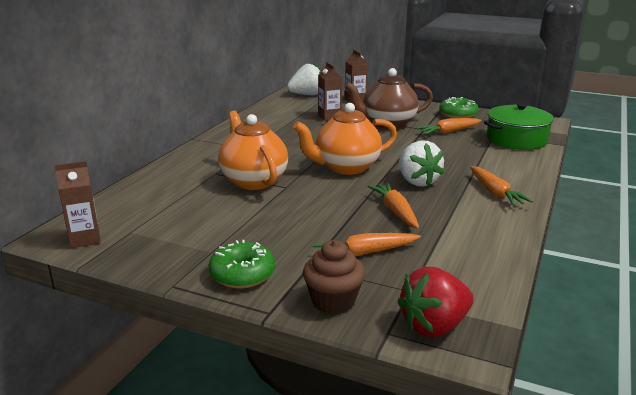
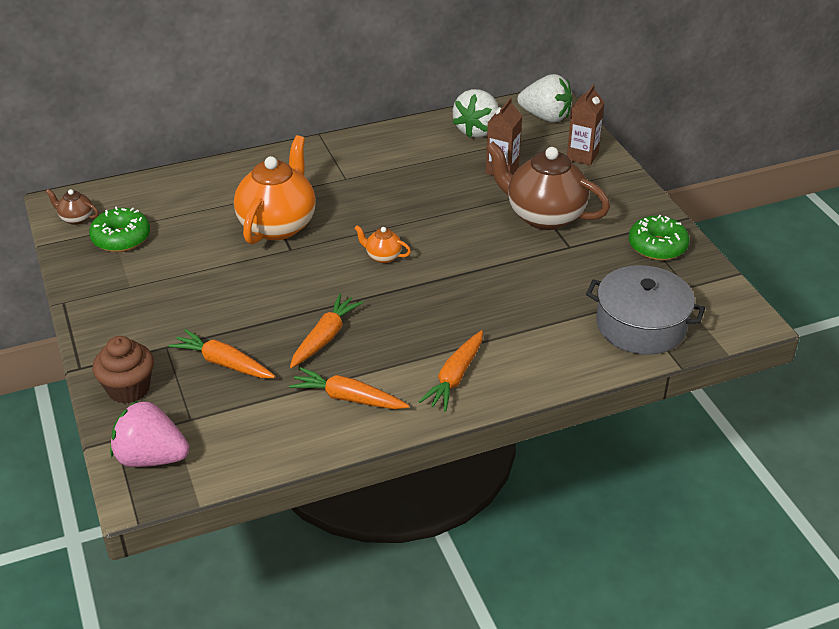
camera: 45 degrees right, 15 degrees up
(85, 239) = (76, 218): brown carton -> brown teapot
(242, 274) = (115, 323): green donut -> green donut (121, 238)
(346, 167) = (383, 256): orange teapot -> orange teapot, size x0.43
(417, 181) = (412, 316): white strawberry -> white strawberry (477, 130)
(434, 326) = (151, 457): red strawberry -> pink strawberry
(449, 132) = (587, 268): orange carrot -> orange carrot (348, 398)
(516, 139) = (641, 325): green pot -> grey pot

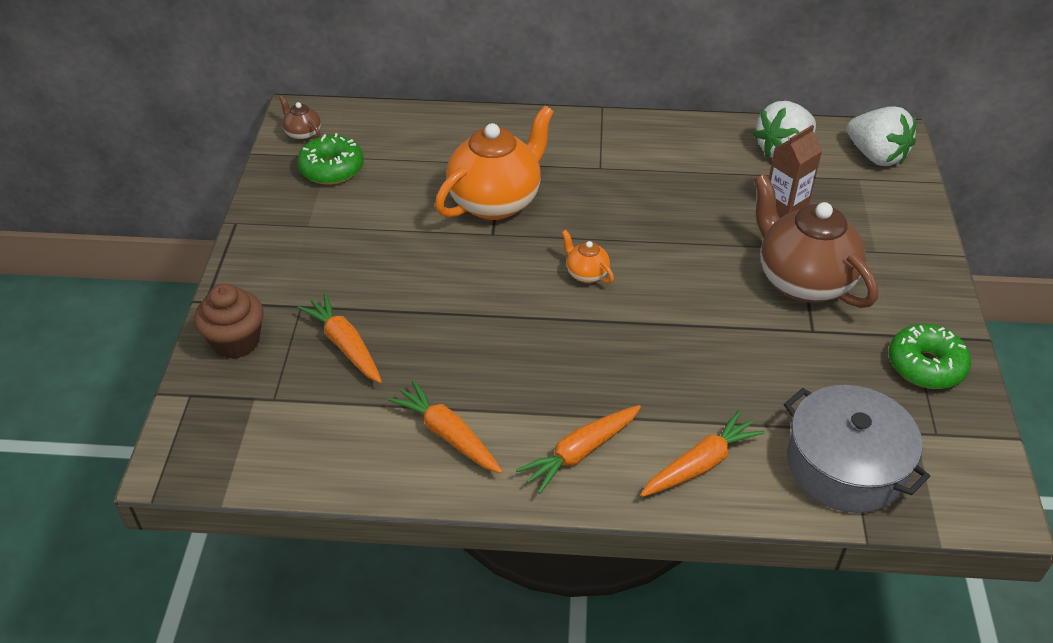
camera: 25 degrees right, 5 degrees up
(151, 457) = (209, 429): pink strawberry -> none
(325, 337) = (466, 352): orange carrot -> orange carrot (700, 464)
(582, 156) = (894, 218): brown carton -> none

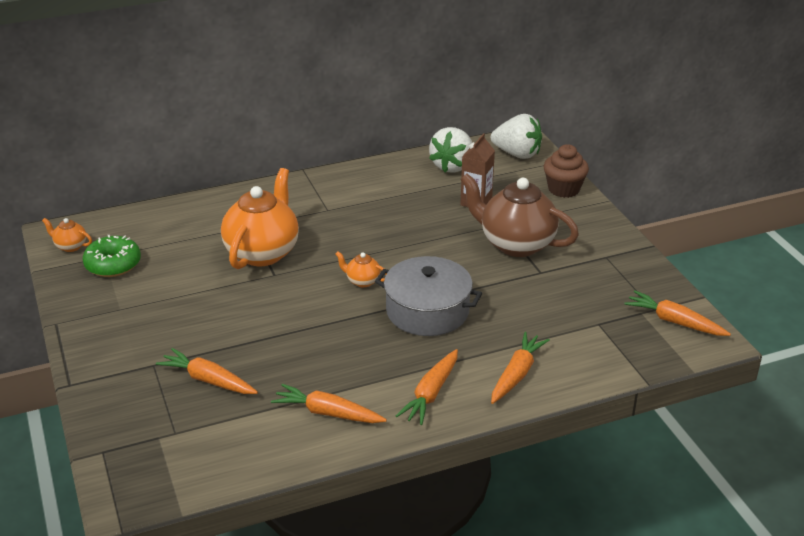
camera: 25 degrees left, 10 degrees down
(236, 342) = (116, 404): brown cupcake -> brown cupcake (563, 189)
(303, 134) = (70, 246): brown teapot -> orange teapot
(845, 465) = (609, 345): grey pot -> grey pot (427, 311)
(925, 366) = (624, 272): green donut -> none
(955, 462) = (674, 322): none -> orange carrot

